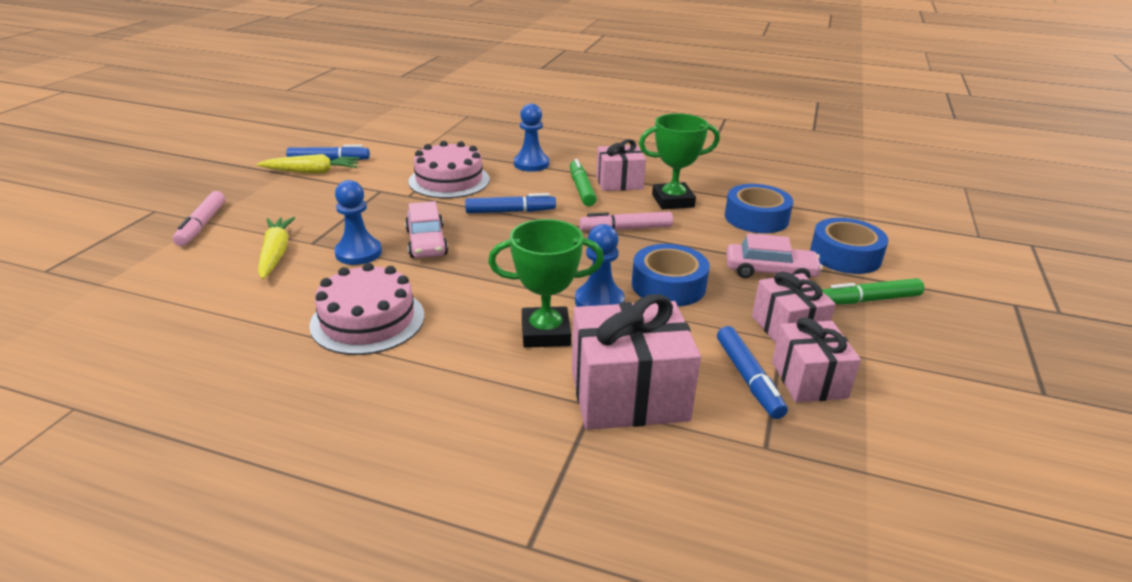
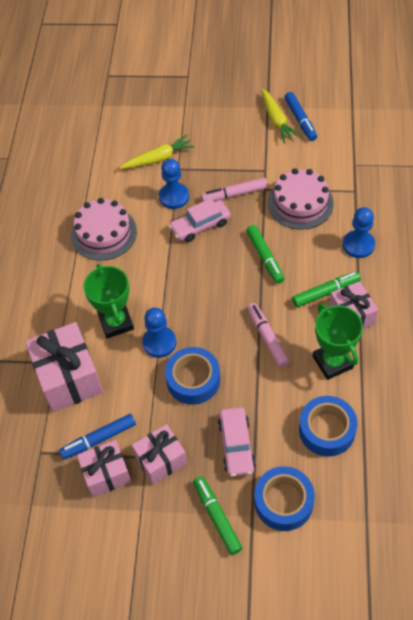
camera: 80 degrees right, 25 degrees up
(202, 225) = (179, 107): pink marker -> pink marker (234, 194)
(510, 211) = (265, 257): blue marker -> green marker

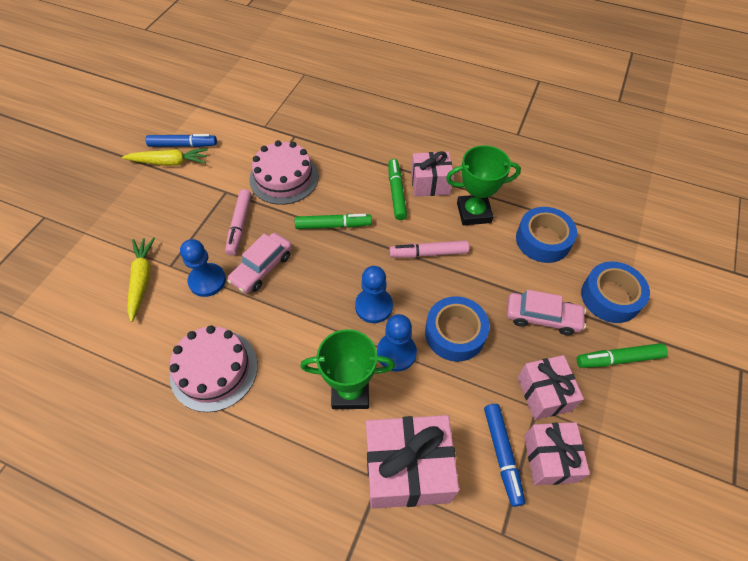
camera: 75 degrees left, 0 degrees up
(200, 226) = (262, 268): pink car -> pink car turned 45 degrees clockwise
(358, 245) = (356, 153): blue pawn -> blue pawn (373, 306)

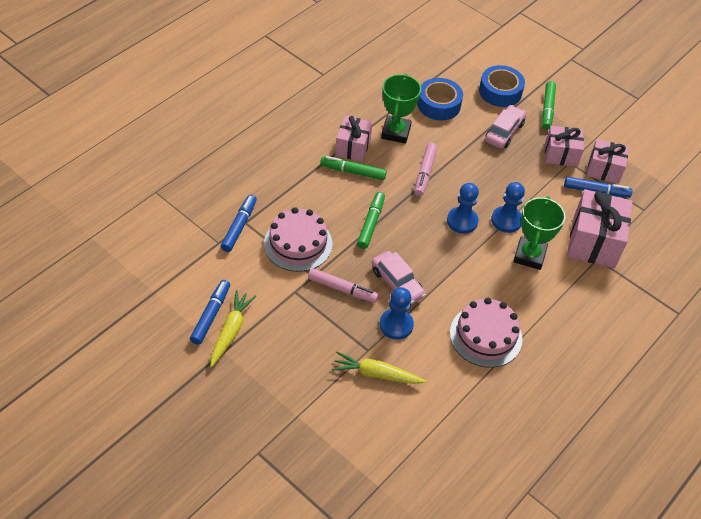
camera: 75 degrees left, 5 degrees down
(288, 133) = (239, 226): none -> blue marker
(455, 333) = (501, 182): blue tape -> none

